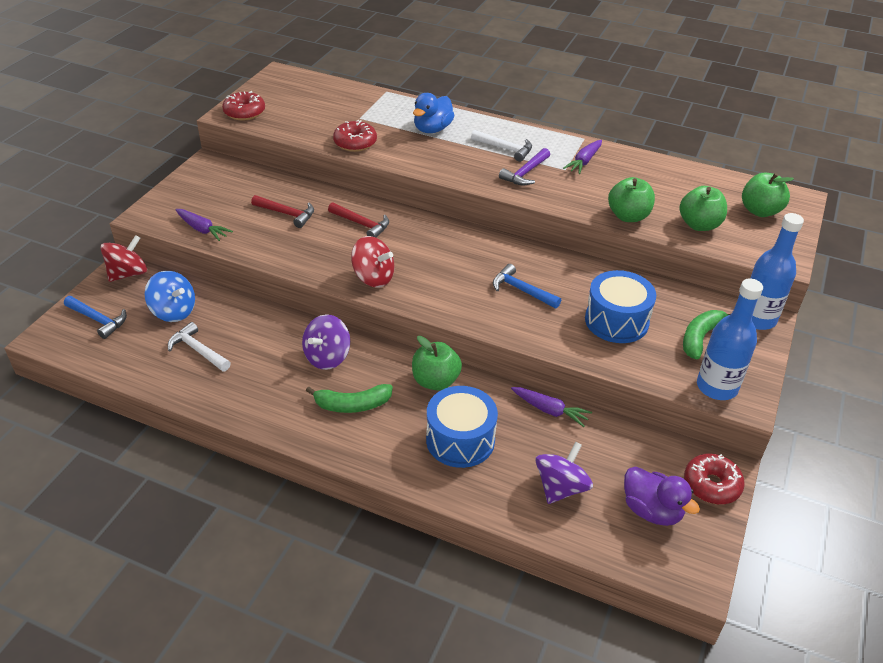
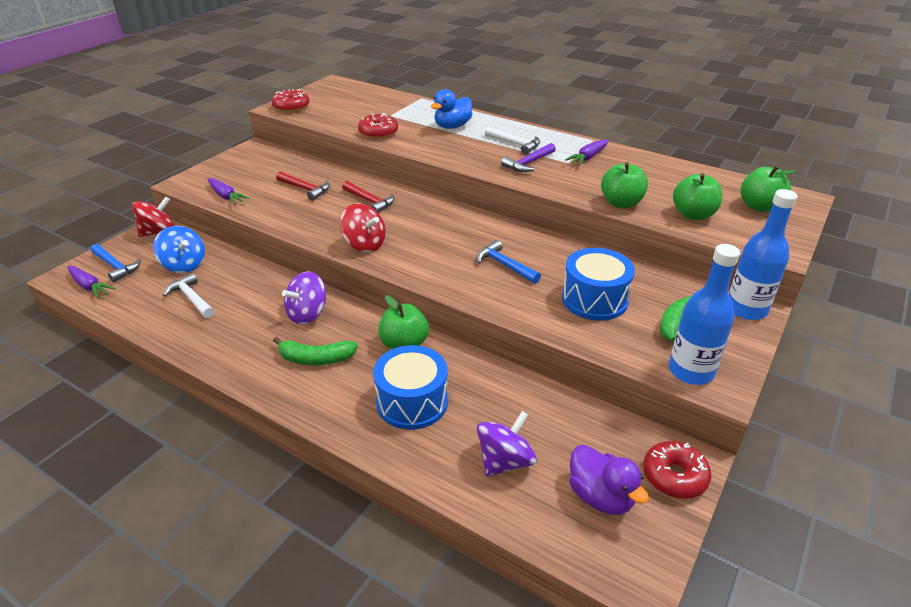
camera: 10 degrees right, 5 degrees down
(550, 410) = (513, 382): purple carrot -> purple carrot (89, 286)

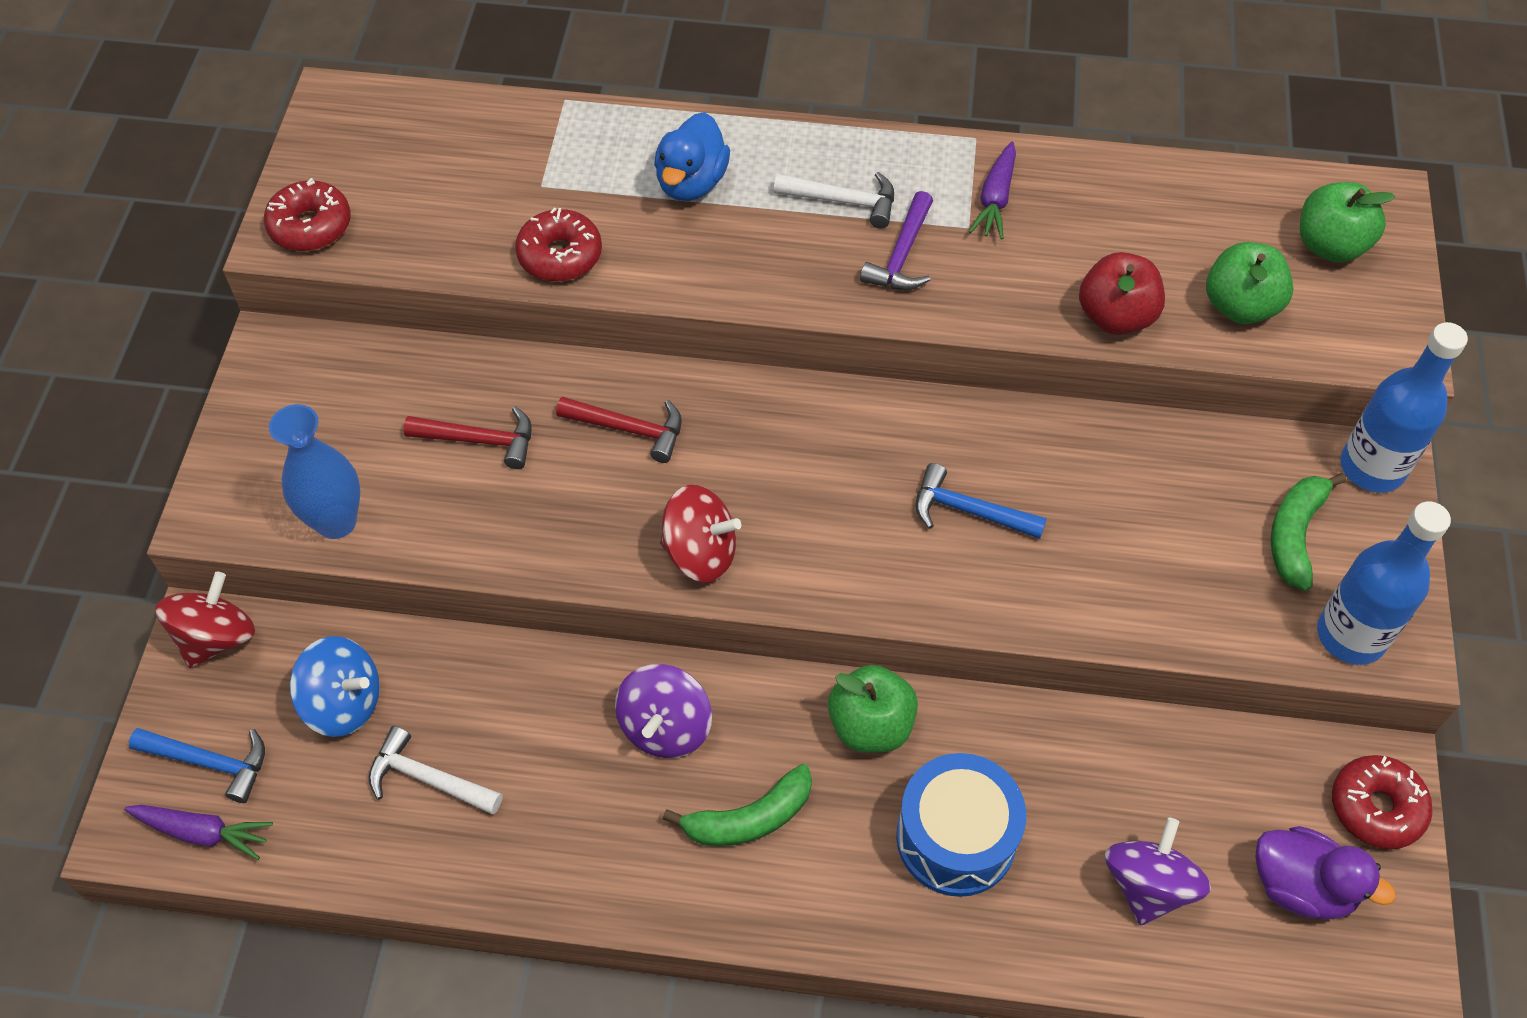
camera: 25 degrees left, 20 degrees up
(226, 196) = (336, 522): purple carrot -> blue vase
(594, 299) = (1149, 536): blue drum -> none
(621, 203) = (1115, 317): green apple -> red apple

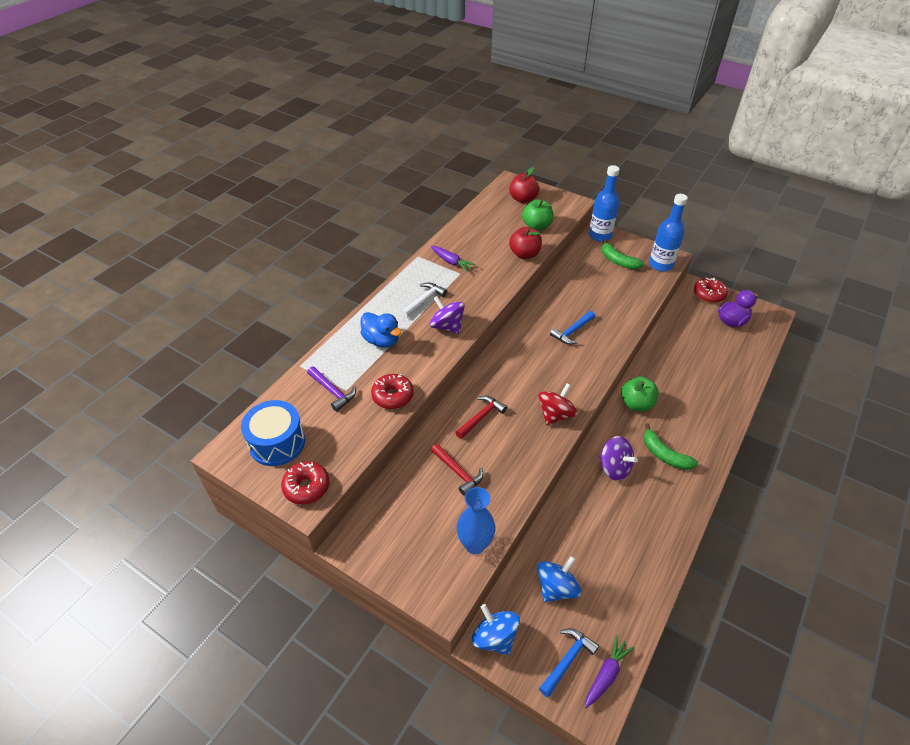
camera: 65 degrees left, 10 degrees down
(216, 637) = (494, 637): red spinning top -> blue spinning top
(428, 778) = (609, 563): white hammer -> none
(480, 440) = (458, 472): red hammer -> red hammer turned 105 degrees clockwise
(749, 818) = (664, 454): green banana -> green banana turned 135 degrees clockwise
(901, 255) = (462, 295): purple hammer -> purple hammer (332, 391)
(956, 838) = (690, 397): blue drum -> blue drum (277, 443)
(1148, 885) = (722, 356): purple spinning top -> purple spinning top (447, 326)
(1330, 245) = (523, 199): green apple -> red apple

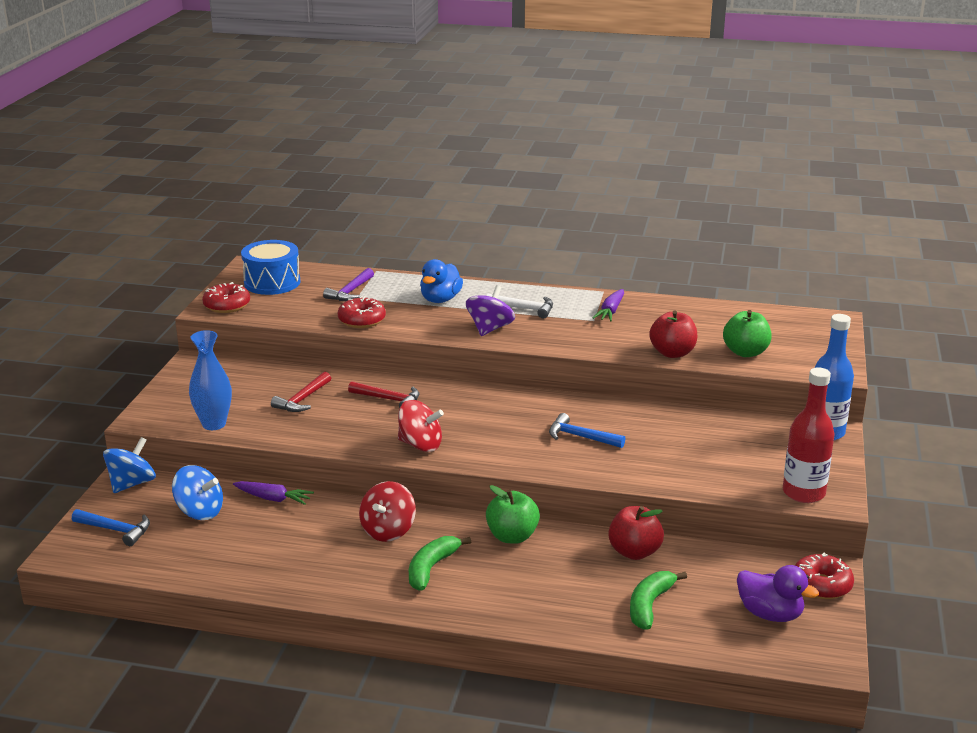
camera: 70 degrees right, 20 degrees down
(523, 199) = (801, 334): red apple -> red apple (634, 552)
(606, 674) = (105, 556): purple carrot -> purple carrot (273, 499)
(614, 468) = (388, 531): purple spinning top -> red spinning top
(618, 261) = (775, 454): green banana -> green banana (650, 605)
(661, 265) = (803, 493): blue bottle -> red bottle

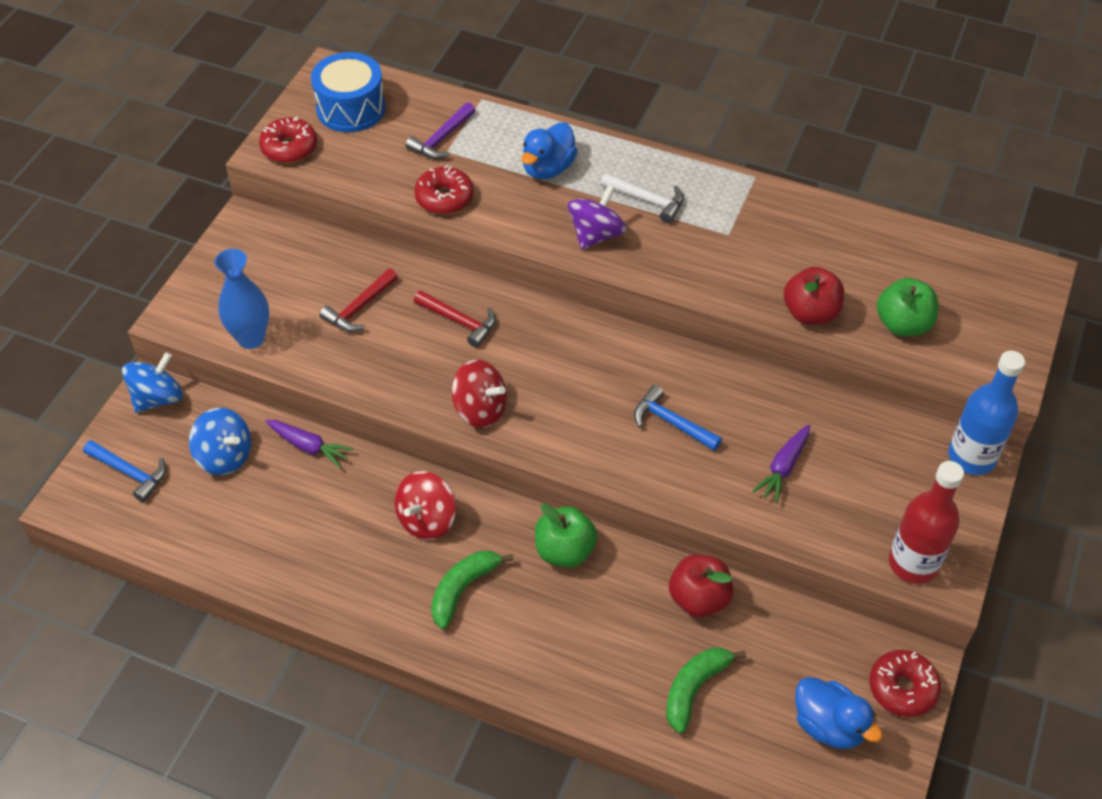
camera: 10 degrees right, 25 degrees up
(610, 311) = (753, 220): purple carrot -> purple carrot (783, 468)
(770, 614) = (828, 725): purple duck -> blue duck

